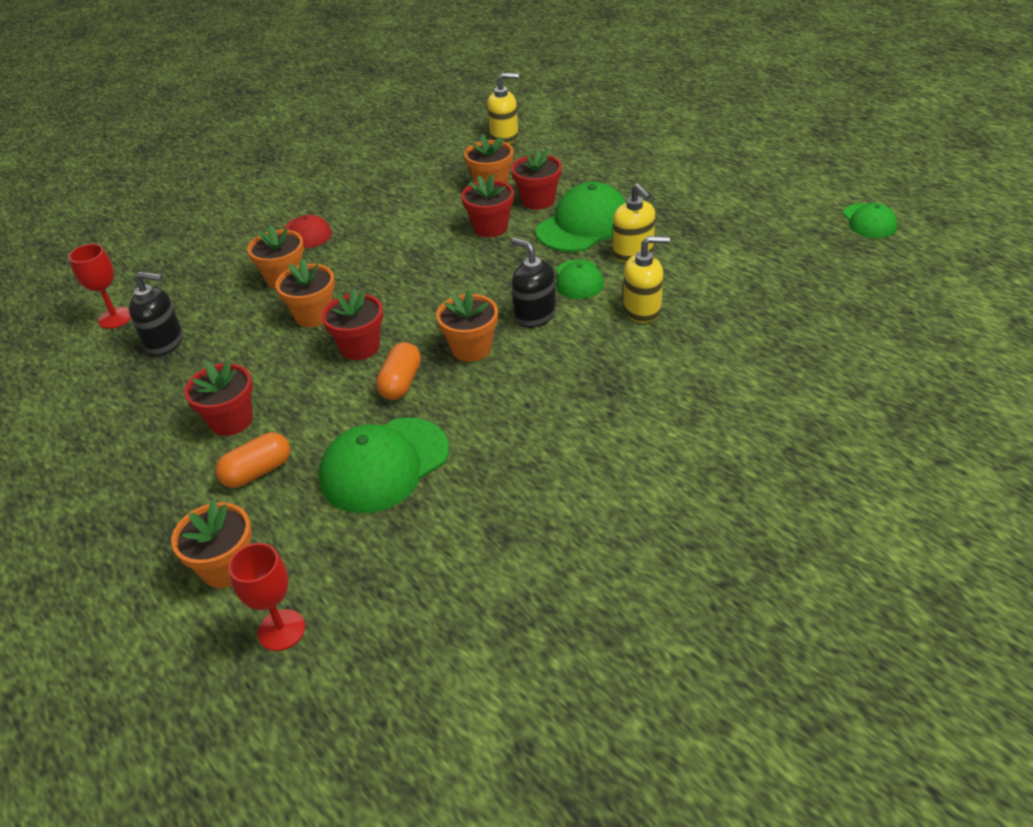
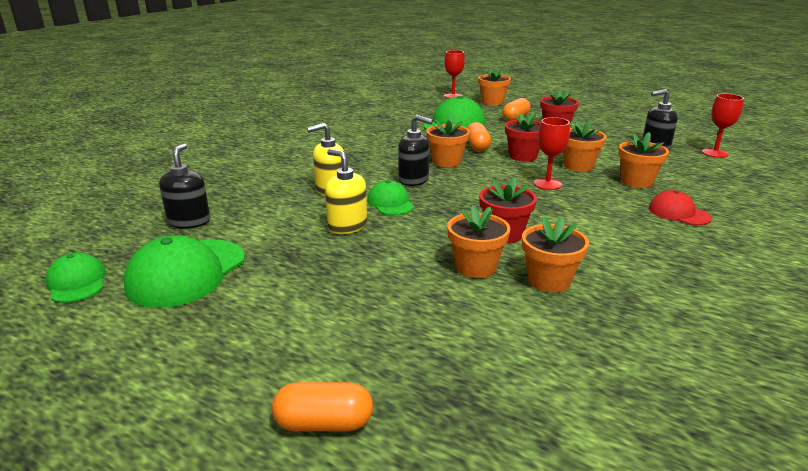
camera: 160 degrees right, 15 degrees down
(385, 288) = (547, 184): none -> red goblet
(504, 137) = (611, 368): yellow soap dispenser -> none
(538, 200) = (475, 267): red flower pot -> orange flower pot
(583, 225) = (408, 246): green cap -> green cap (186, 273)
(670, 130) = (324, 423): none -> orange capsule
(800, 278) = (189, 221): none -> black soap dispenser

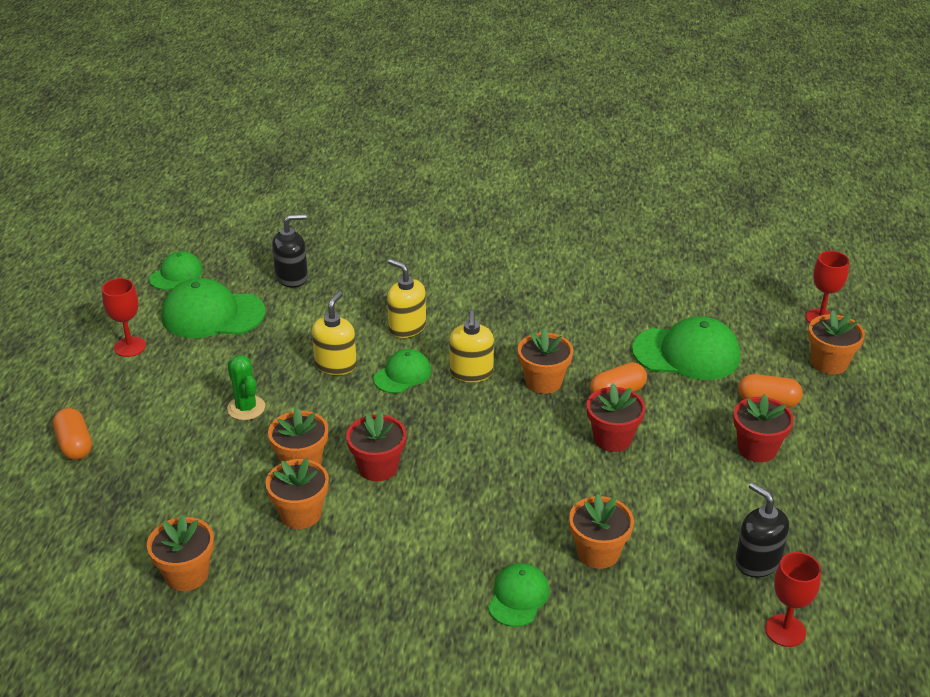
camera: 65 degrees right, 10 degrees up
(367, 281) = (246, 408): none -> green cactus
(414, 180) = (471, 373): black soap dispenser -> yellow soap dispenser
(547, 184) = (532, 475): red goblet -> red goblet (130, 347)
(578, 166) = (615, 493): orange flower pot -> orange flower pot (187, 574)
(678, 213) = (518, 597): red cap -> green cap

